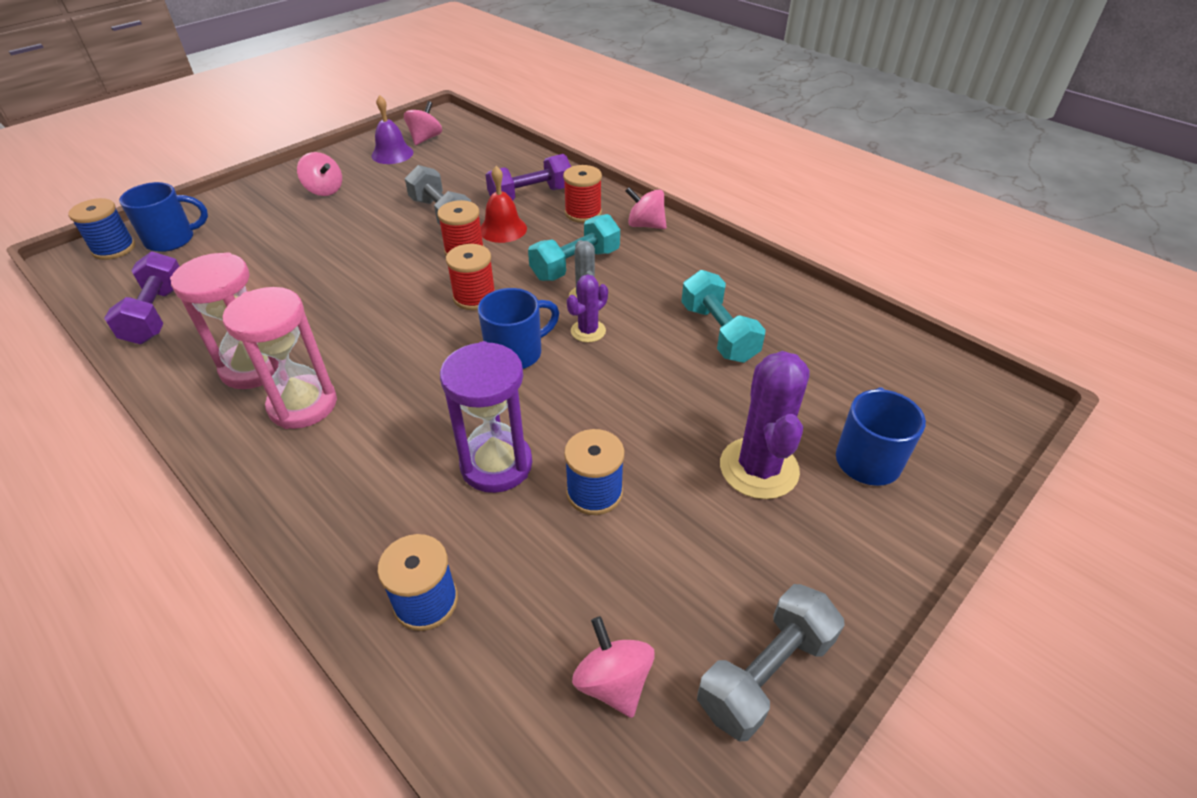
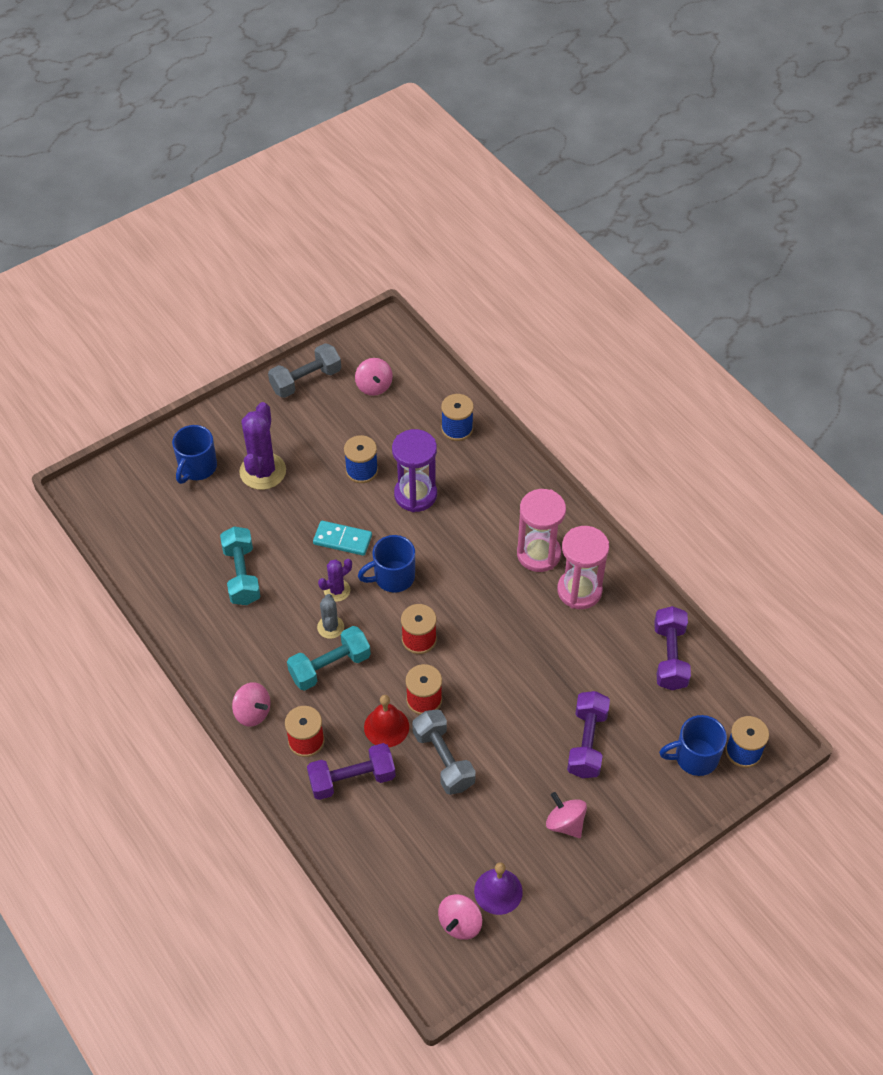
camera: 170 degrees left, 10 degrees up
(287, 238) = (587, 743): none -> purple dumbbell
(597, 388) = (342, 539): none -> turquoise domino

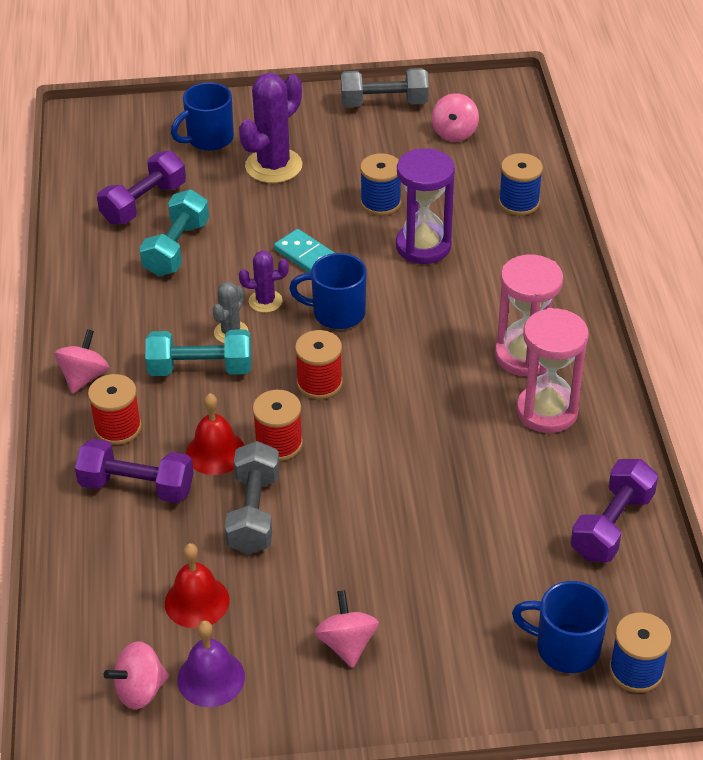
camera: 30 degrees right, 10 degrees down
(252, 712) = (84, 377): pink spinning top -> pink spinning top turned 135 degrees counterclockwise
(452, 843) = (197, 601): none -> red bell
(587, 743) = (438, 571): purple dumbbell -> purple dumbbell (144, 203)

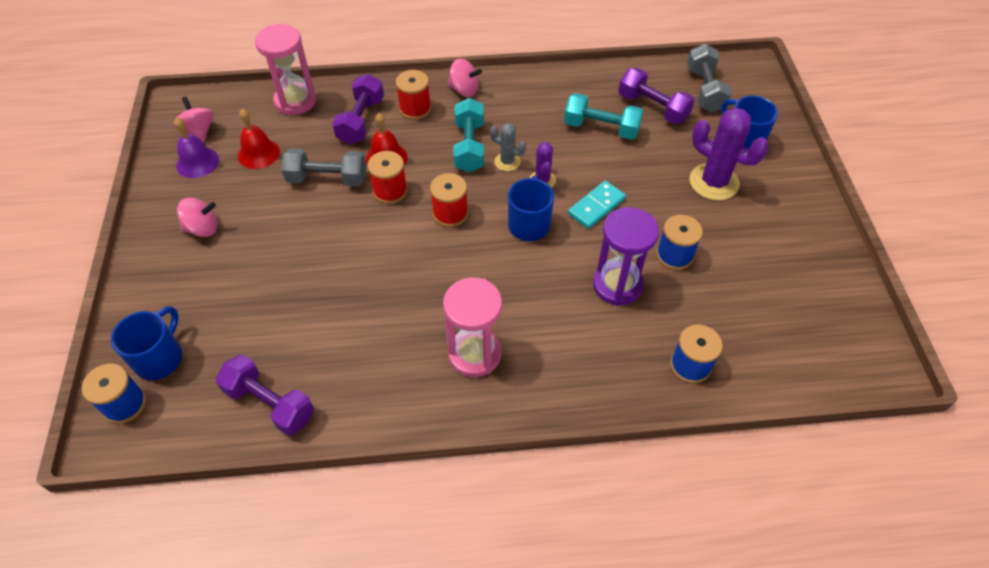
camera: 90 degrees right, 10 degrees up
(384, 103) = (827, 261): grey dumbbell -> grey dumbbell (704, 90)
(454, 133) = (793, 316): pink spinning top -> none
(547, 411) = (405, 366): pink hourglass -> pink hourglass (295, 101)

